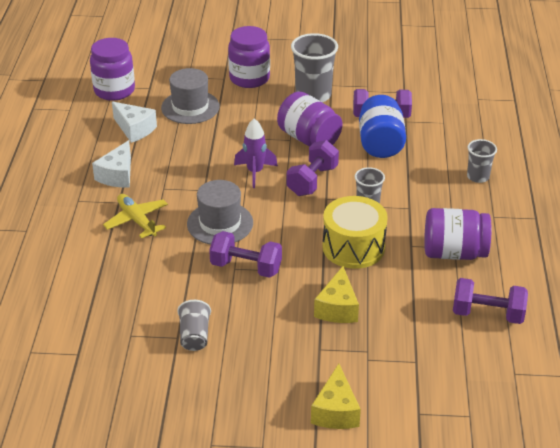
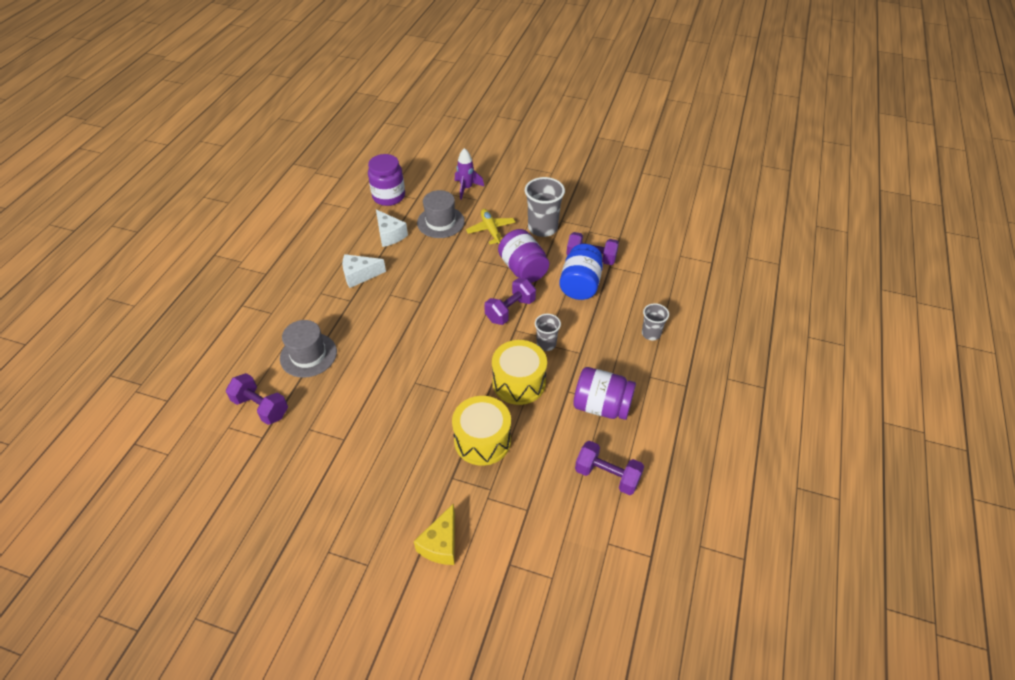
camera: 15 degrees right, 10 degrees up
(117, 175) = (359, 275): white cheese -> white cheese turned 45 degrees clockwise
(137, 220) = (357, 320): yellow plane -> yellow plane (491, 230)
(194, 336) = (357, 441): grey cup -> none
(220, 223) = (420, 336): grey hat -> grey hat (308, 355)
(246, 267) = (424, 383): purple dumbbell -> purple dumbbell (261, 407)
(249, 78) = (497, 203): purple jar -> none
(255, 172) = (467, 293): purple rocket -> purple rocket (466, 188)
(337, 308) = (482, 440): yellow cheese -> yellow drum

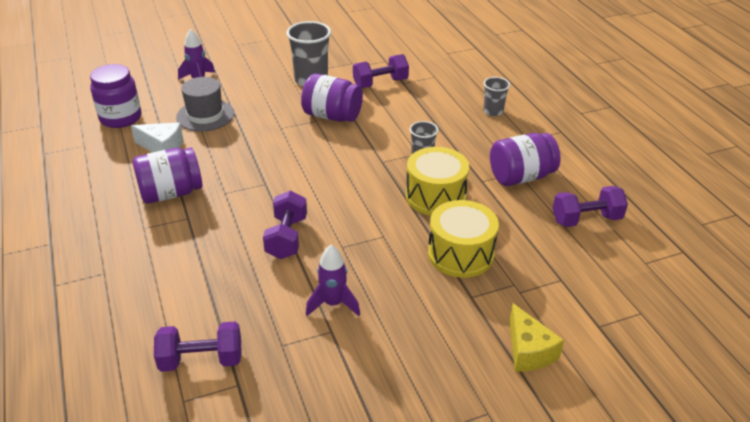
camera: 40 degrees left, 10 degrees down
(308, 355) = (199, 285): grey hat -> none
(359, 275) = (171, 193): white cheese -> purple jar
(365, 421) = (333, 304): none -> purple rocket
(491, 230) = (264, 101): yellow plane -> none
(510, 310) = (359, 150): purple dumbbell -> purple dumbbell (287, 238)
(580, 285) = (396, 105): blue jar -> none

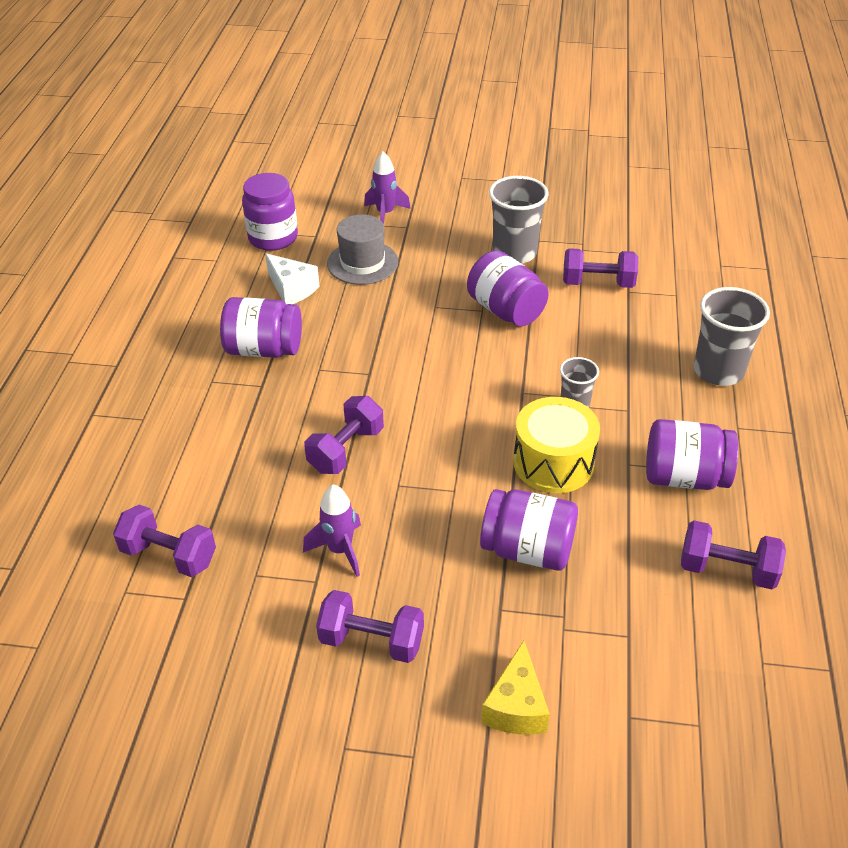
camera: 30 degrees right, 5 degrees up
(402, 352) = (371, 640): none -> purple dumbbell
(460, 254) = (528, 550): yellow drum -> purple jar
(493, 111) = (718, 371): grey cup -> grey cup, size x1.75

